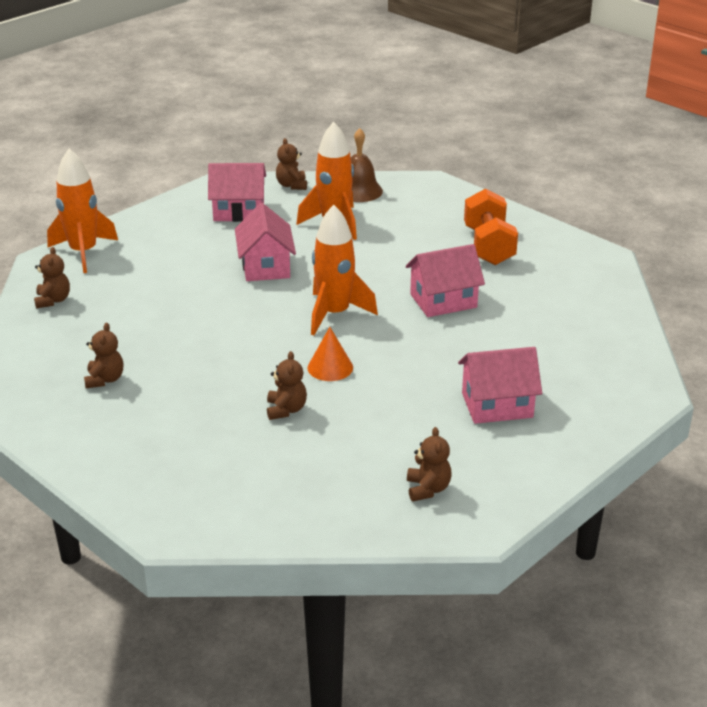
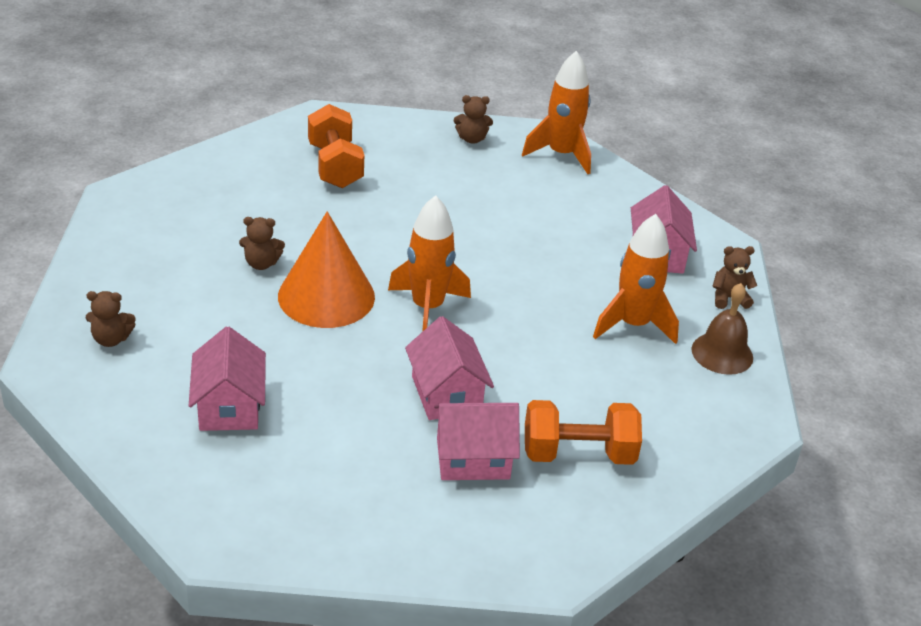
camera: 90 degrees right, 5 degrees up
(105, 379) = (335, 166): brown teddy bear -> orange dumbbell
(265, 266) = (531, 266): pink house -> pink house (473, 458)
(330, 367) = (326, 296): orange cone -> orange cone, size x2.03

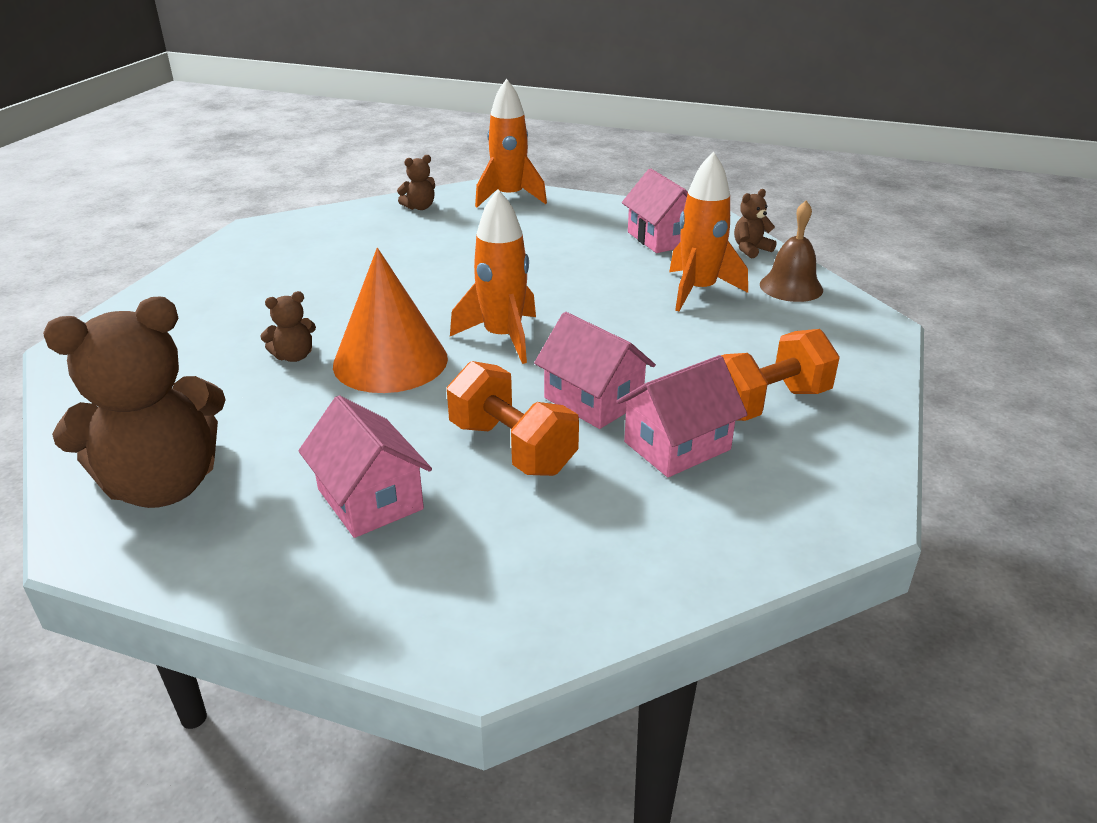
camera: 25 degrees left, 5 degrees down
(111, 339) = (163, 485): brown teddy bear -> brown teddy bear, size x2.36
(335, 166) = (305, 259): orange dumbbell -> orange dumbbell (512, 448)

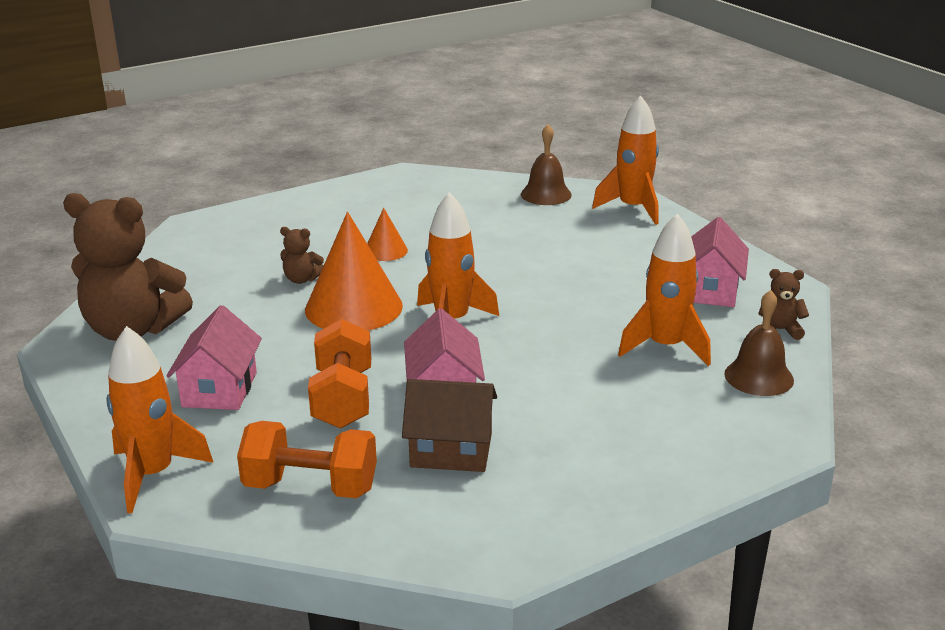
camera: 40 degrees right, 5 degrees down
(343, 300) = (385, 251): none -> orange cone
(419, 207) = (546, 194): brown teddy bear -> brown bell
(432, 625) = (153, 474): none -> orange rocket
(677, 445) = (451, 450): pink house -> brown house
(766, 403) = (568, 455): orange dumbbell -> orange dumbbell (310, 487)

